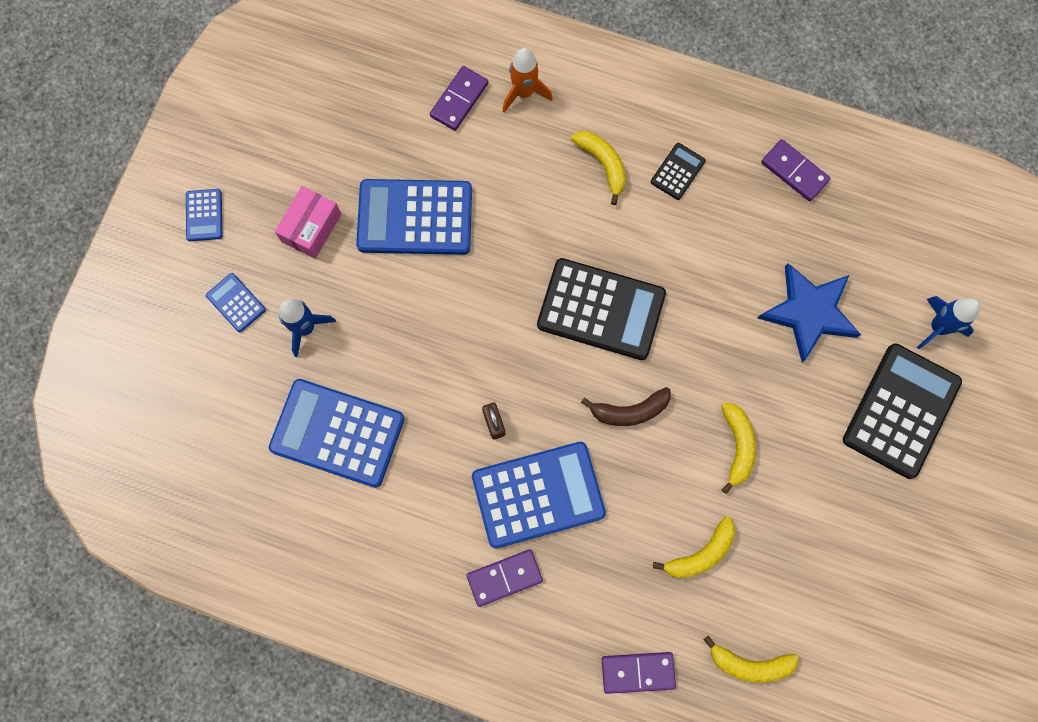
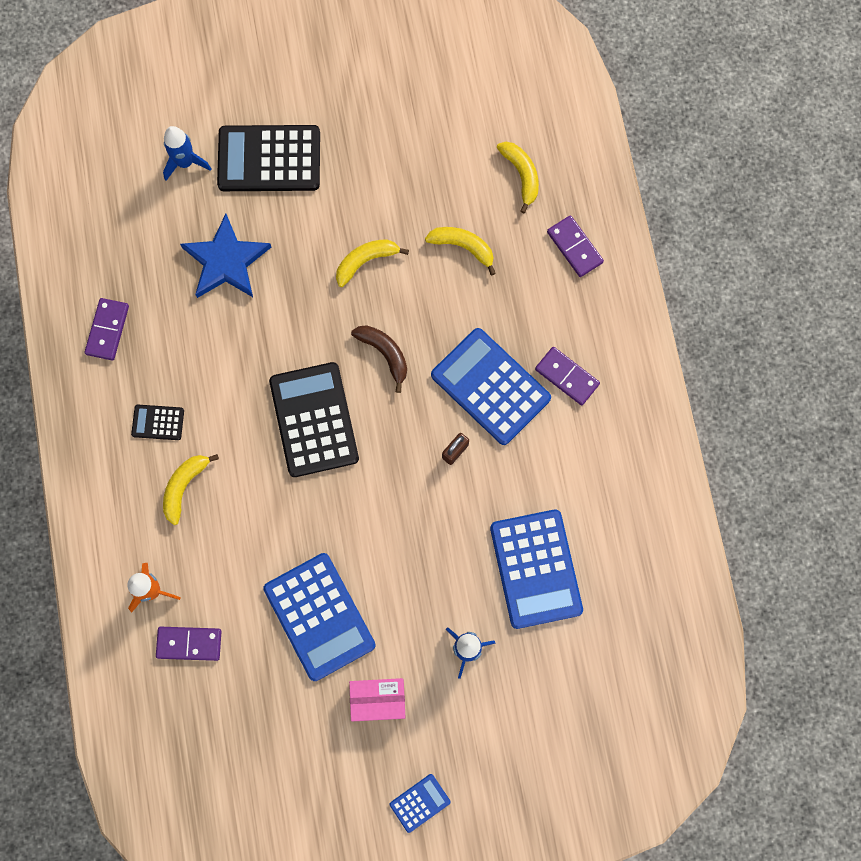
camera: 120 degrees left, 0 degrees up
(236, 302) = (479, 722): blue calculator -> none

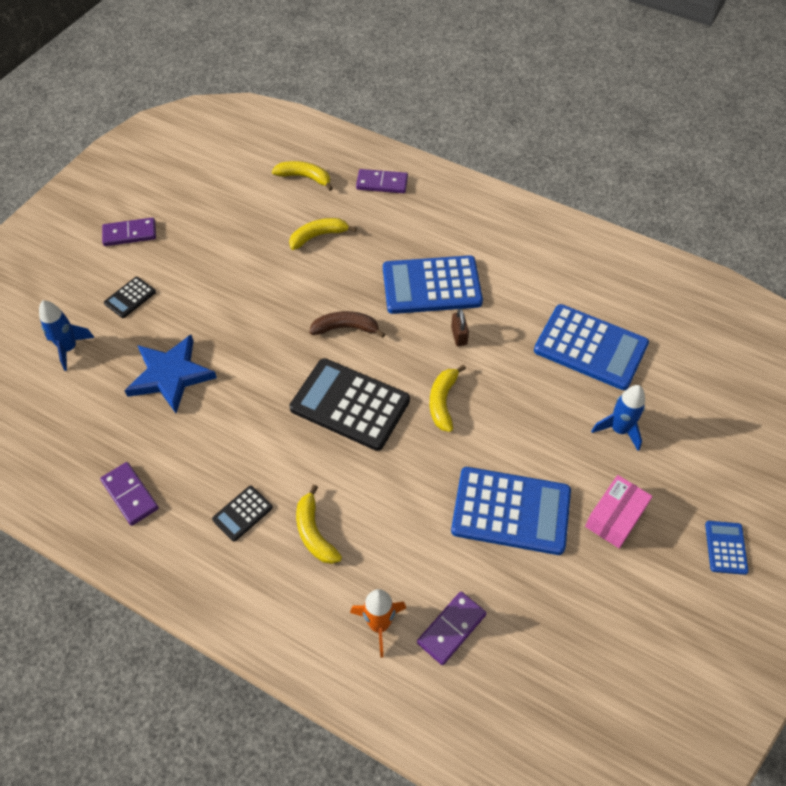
camera: 50 degrees left, 20 degrees down
(269, 159) = (130, 298): black calculator -> black calculator, size x0.47
(366, 261) = (267, 294): yellow banana -> yellow banana (443, 402)
(566, 377) = (466, 242): purple domino -> purple domino (130, 234)

